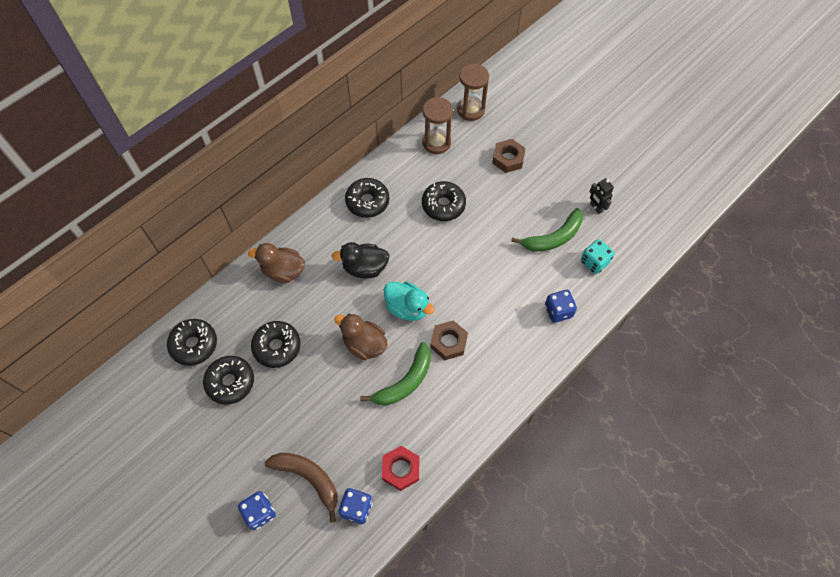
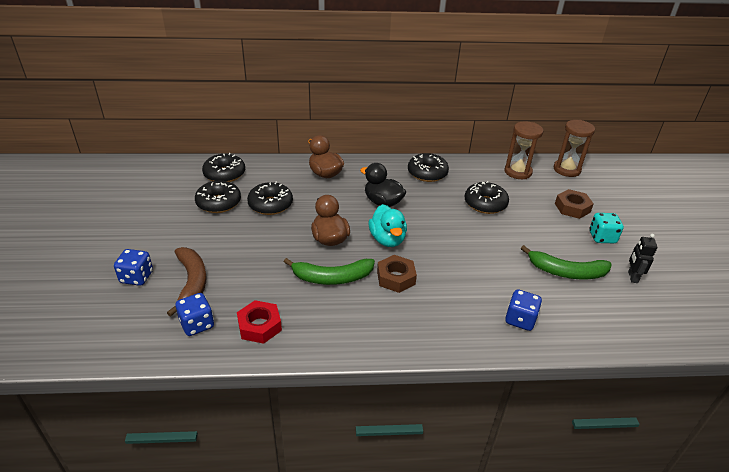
camera: 40 degrees right, 25 degrees down
(594, 262) = (594, 310): turquoise dice -> turquoise dice (602, 237)

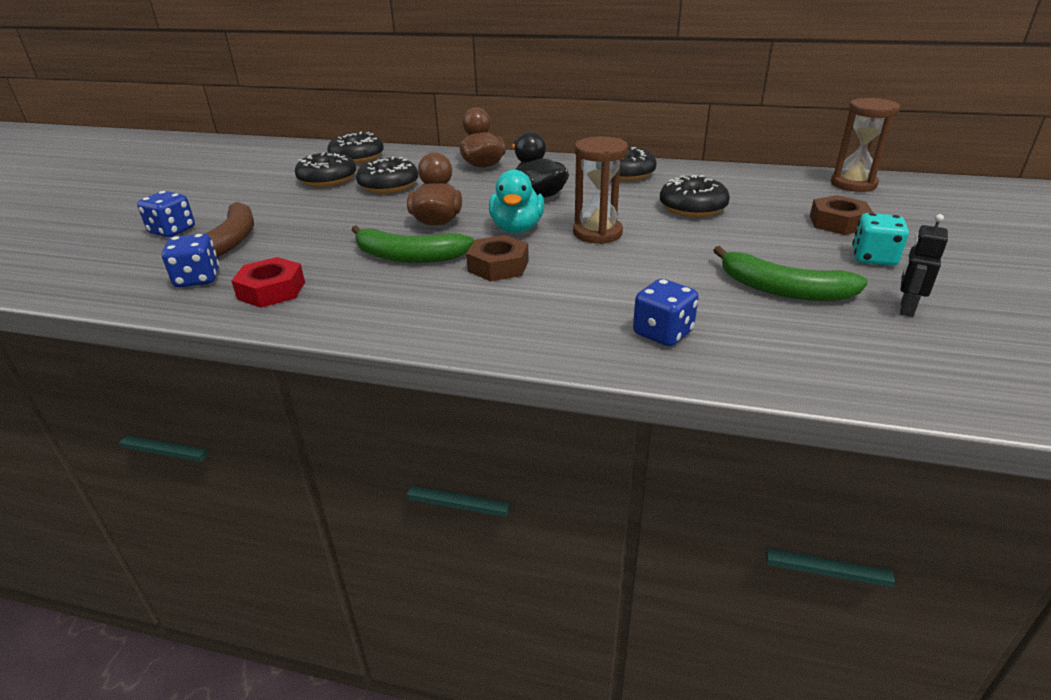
camera: 20 degrees right, 5 degrees down
(518, 172) = (768, 181): brown hourglass -> brown hourglass (597, 233)

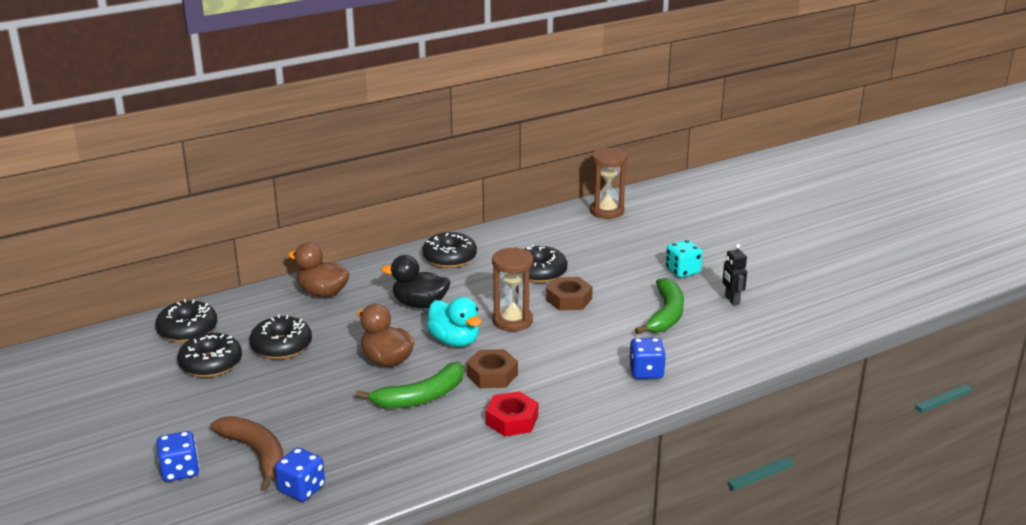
camera: 45 degrees left, 5 degrees down
(271, 290) = (376, 467): red nut -> red nut (512, 420)
(782, 289) = (665, 315): green banana -> green banana turned 60 degrees counterclockwise
(838, 223) = (635, 250): brown nut -> brown nut (569, 299)

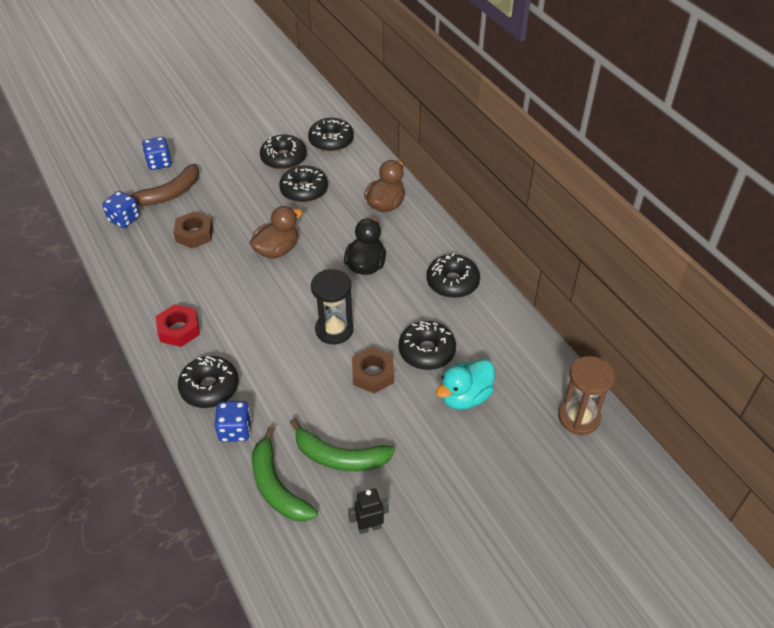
camera: 90 degrees right, 20 degrees up
(420, 397) = (222, 273): green banana -> green banana (277, 486)
(454, 341) = (303, 290): turquoise duck -> turquoise duck (465, 397)
(492, 375) = (246, 316): brown nut -> brown nut (194, 234)
(512, 321) = (334, 330): brown hourglass -> black hourglass
(594, 392) = (209, 387): none -> black donut
(682, 271) = (435, 483): turquoise dice -> none

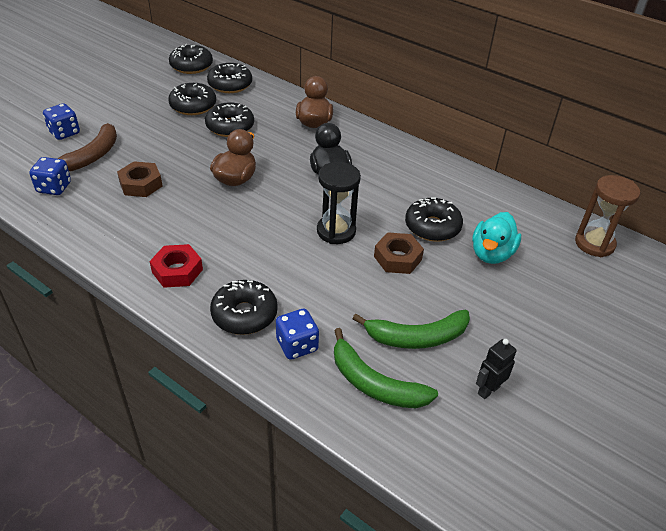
camera: 25 degrees left, 5 degrees down
(452, 282) = (415, 168): black donut -> black donut (191, 66)

